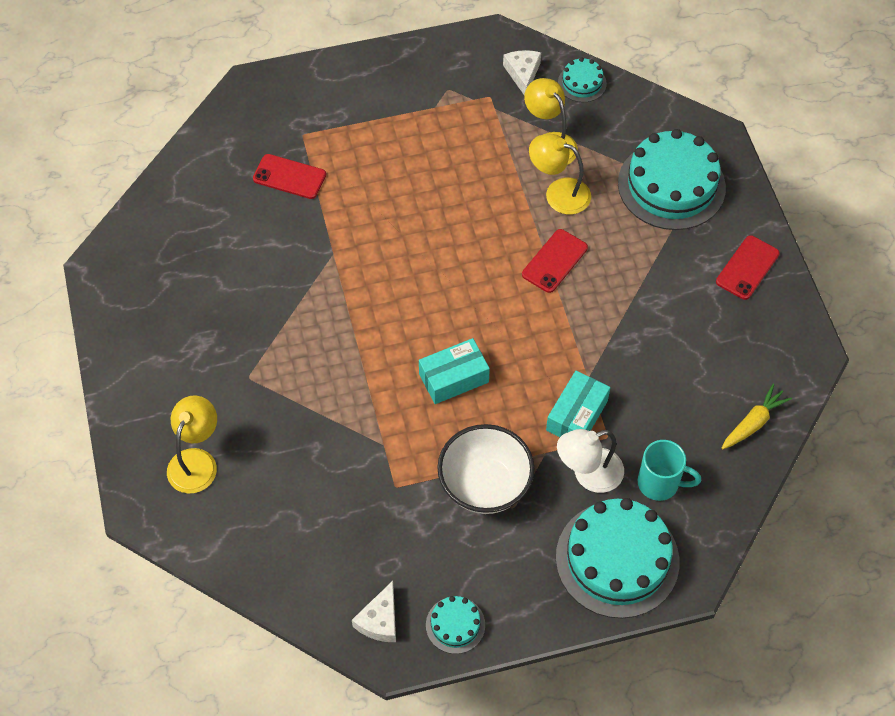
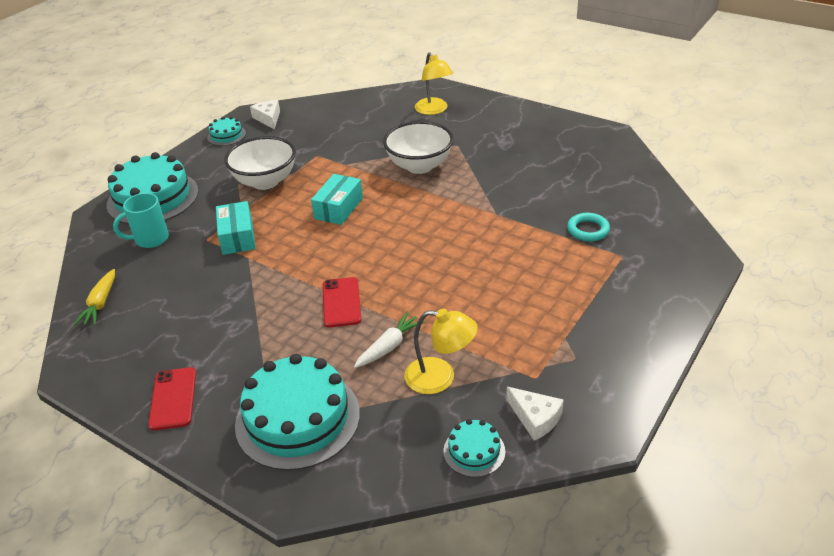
camera: 140 degrees right, 20 degrees down
(289, 177) = (588, 230): red phone -> turquoise ring
(319, 376) = (419, 166): none -> white bowl
(558, 193) = (389, 346): yellow lamp -> white carrot
(588, 474) = (203, 218): white lamp -> none

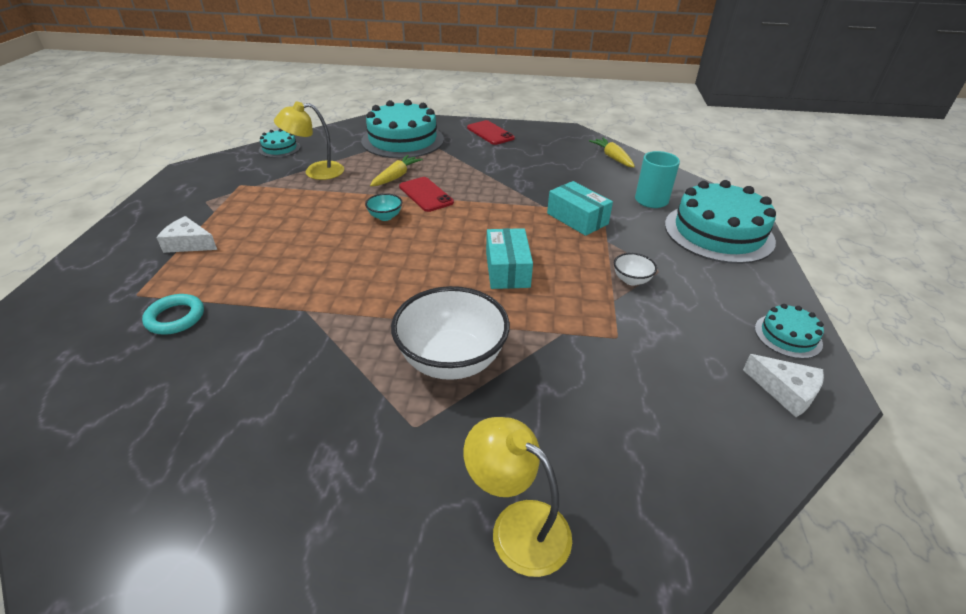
camera: 150 degrees right, 0 degrees up
(265, 181) = (631, 280): white bowl -> white bowl, size x0.45
(353, 340) = (396, 177): none -> yellow carrot
(389, 346) = (365, 179): white carrot -> none
(398, 283) = (385, 217): none -> turquoise bowl
(535, 418) = (239, 167): white cheese -> white cheese (189, 244)

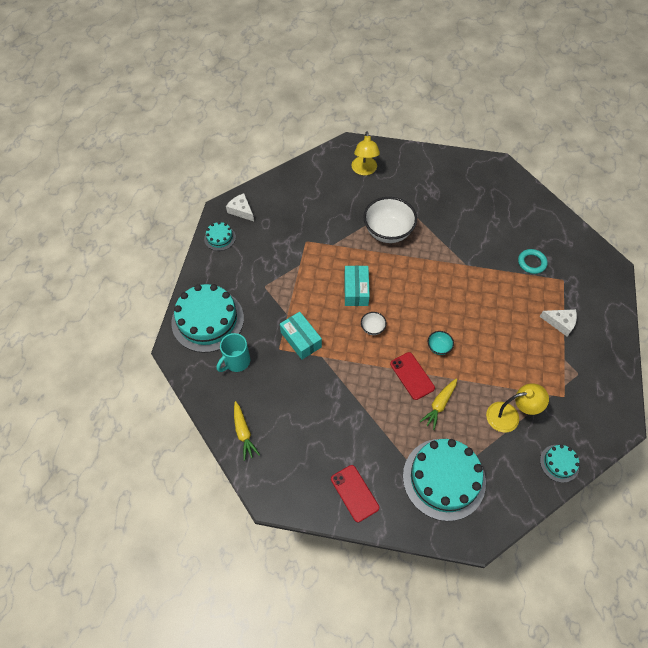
camera: 175 degrees left, 20 degrees up
(517, 526) = (364, 170): yellow lamp -> yellow lamp turned 45 degrees clockwise
(631, 280) = (284, 279): white bowl -> white bowl (372, 328)

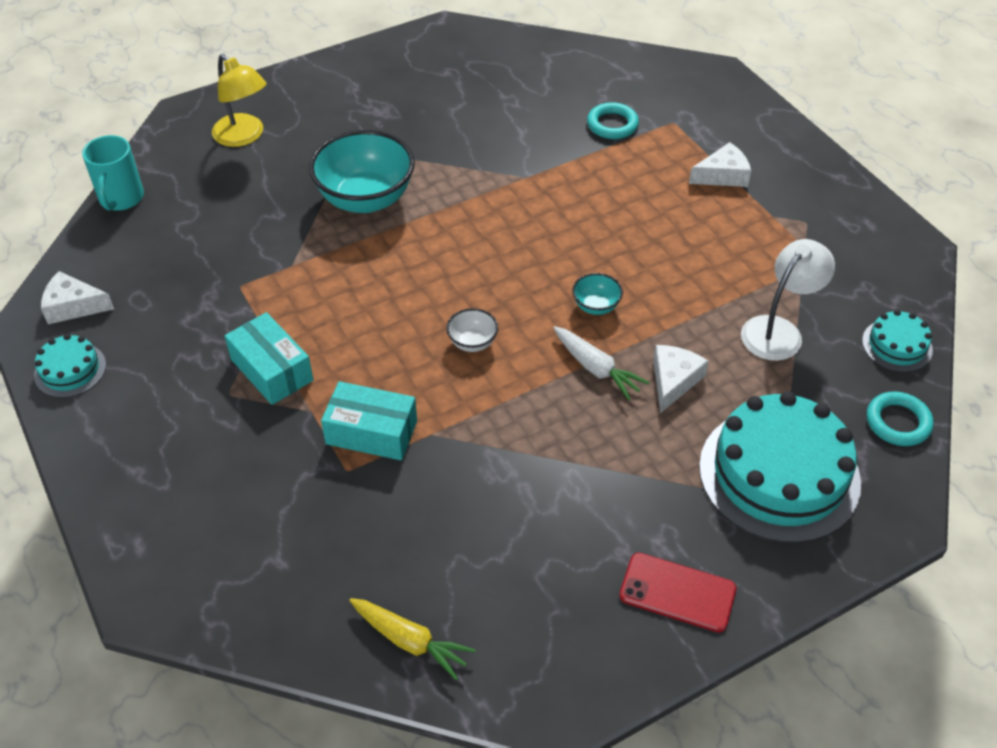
camera: 40 degrees left, 10 degrees down
(207, 320) = (170, 511): turquoise cake -> none
(236, 361) = (288, 540): turquoise mug -> turquoise mug (121, 199)
(356, 290) = (394, 306): turquoise box -> turquoise box (272, 370)
(388, 232) = (366, 199): white bowl -> turquoise bowl
(412, 376) = (596, 368): red phone -> white carrot
(439, 405) = (673, 381): yellow carrot -> white cheese
(509, 416) = (778, 330): yellow lamp -> white lamp
(521, 497) = (898, 422): none -> turquoise ring

